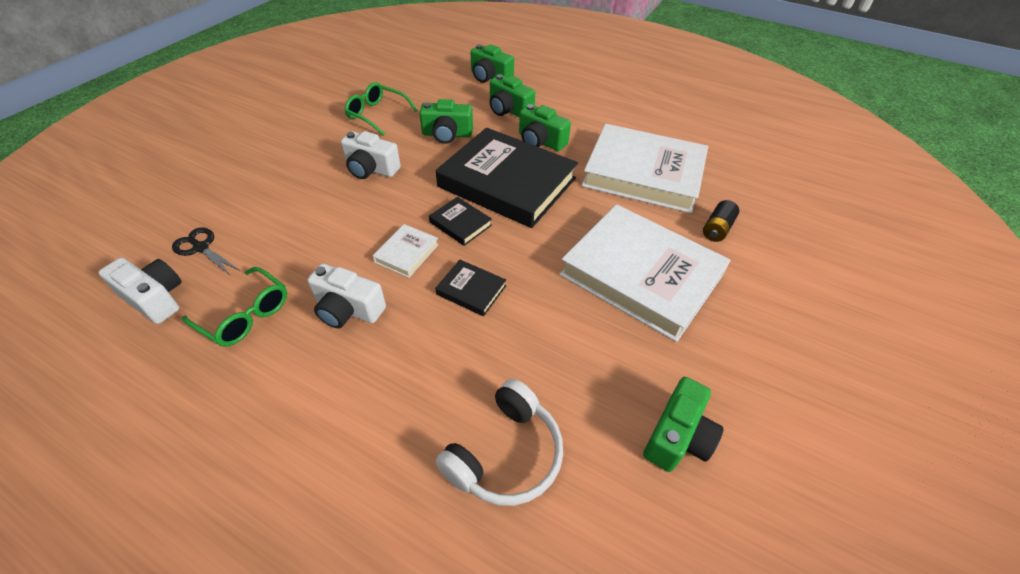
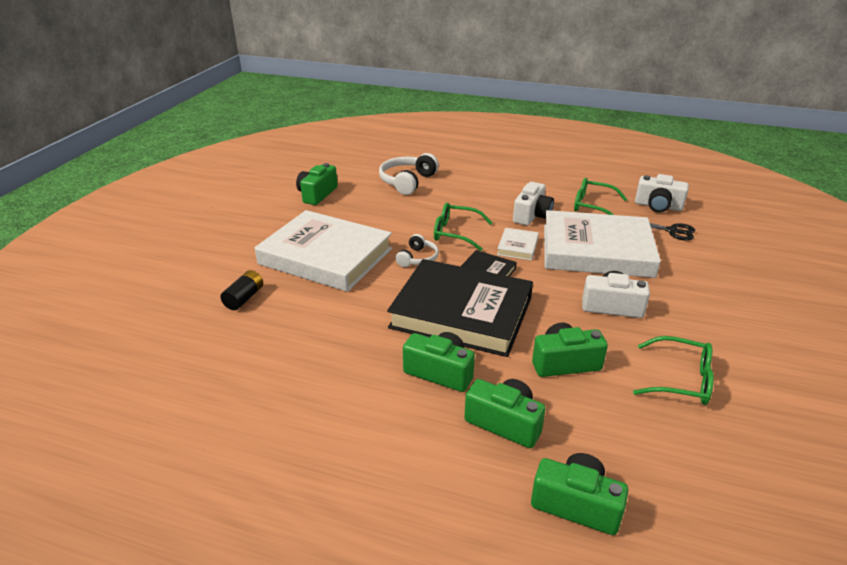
camera: 170 degrees right, 15 degrees down
(348, 309) = (532, 215): white camera -> white camera turned 105 degrees clockwise
(471, 290) = (455, 233): black book -> green glasses
(531, 253) = (418, 258): none -> white headphones
(643, 173) = (307, 346): white book -> white book (596, 250)

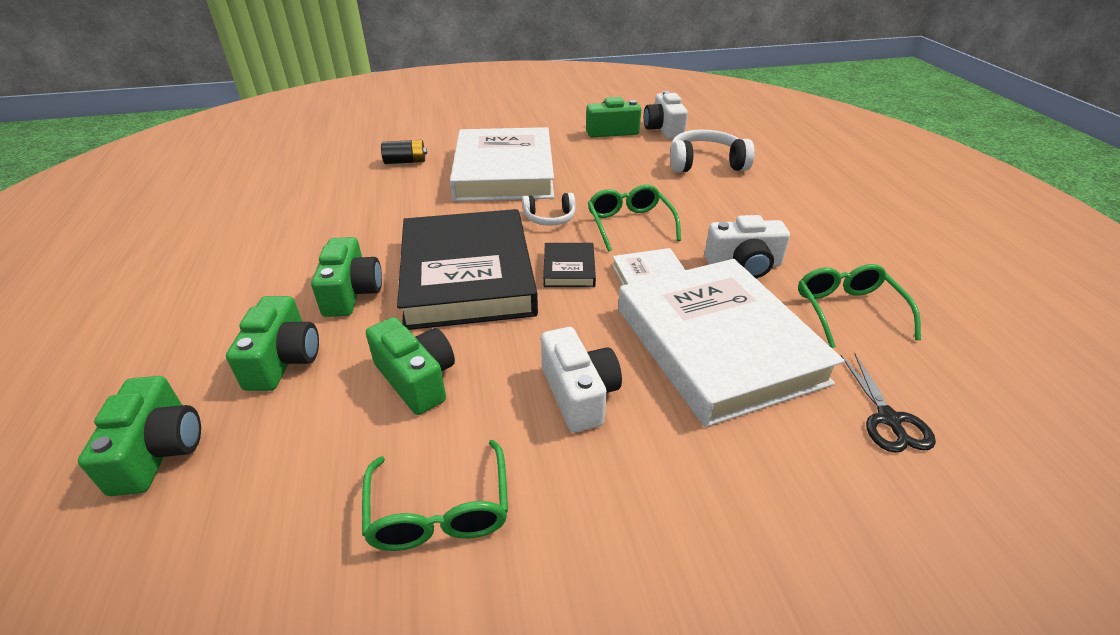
camera: 60 degrees right, 5 degrees up
(658, 206) = (957, 383): white camera -> white camera (663, 129)

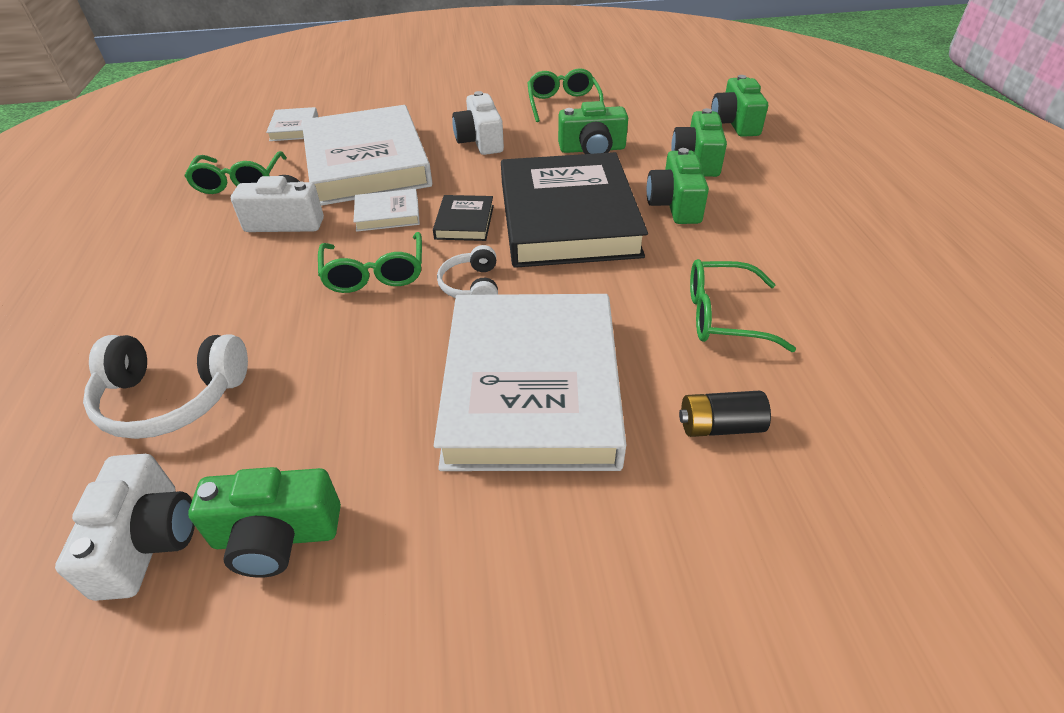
camera: 175 degrees left, 5 degrees up
(370, 205) = (723, 316): none -> green glasses
(416, 379) = (592, 149): green camera -> green camera turned 60 degrees counterclockwise
(550, 218) = (471, 286): white headphones -> white headphones turned 90 degrees counterclockwise
(888, 419) = (294, 128): black scissors -> white book

